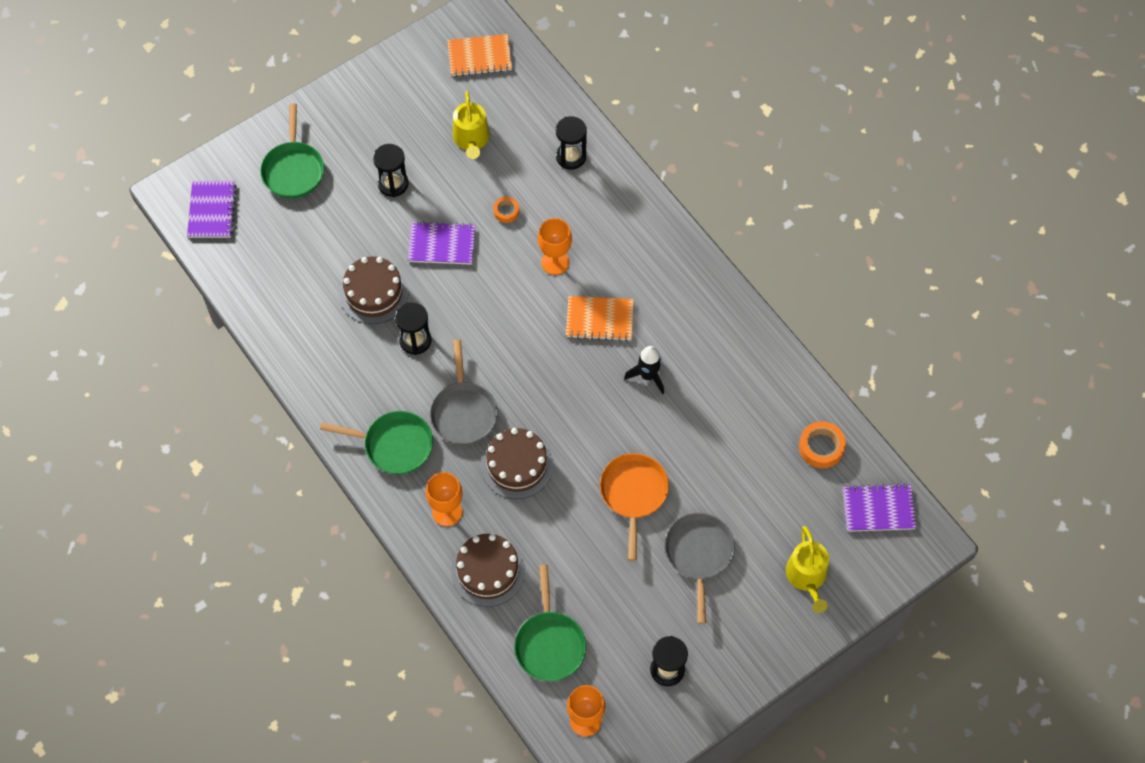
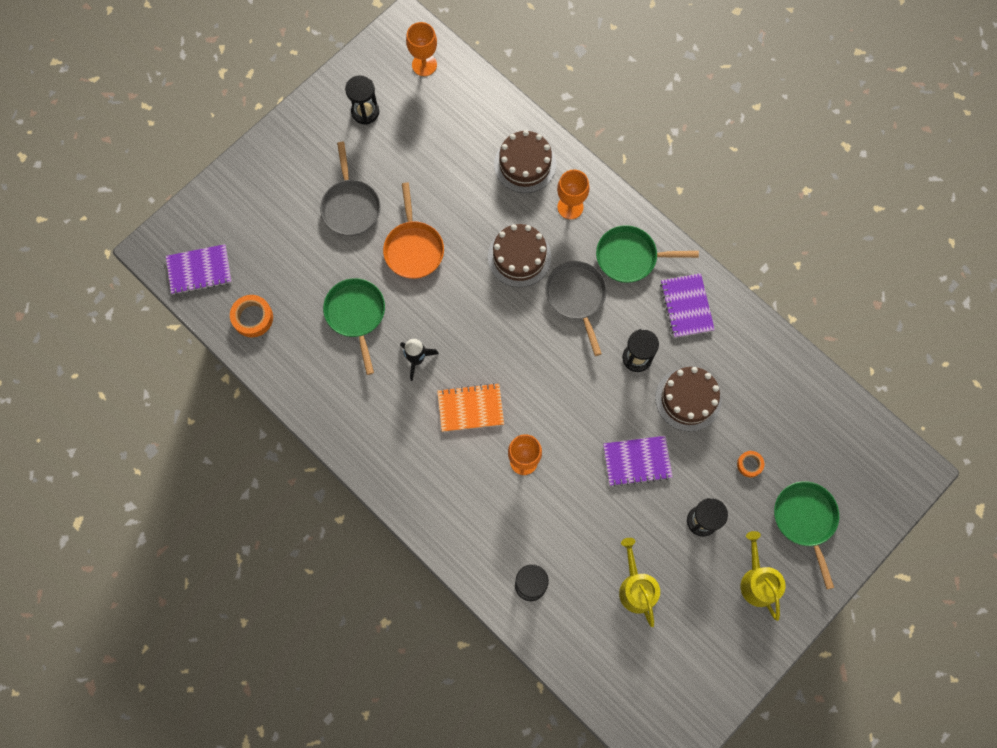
camera: 170 degrees right, 10 degrees up
(212, 210) = (869, 459): purple notebook -> purple notebook (686, 306)
(479, 57) = (652, 695): orange notebook -> none
(506, 211) = (582, 509): orange tape -> orange tape (749, 464)
(549, 643) = (463, 116): green pan -> green pan (356, 315)
(807, 577) = (257, 203): yellow watering can -> yellow watering can (757, 581)

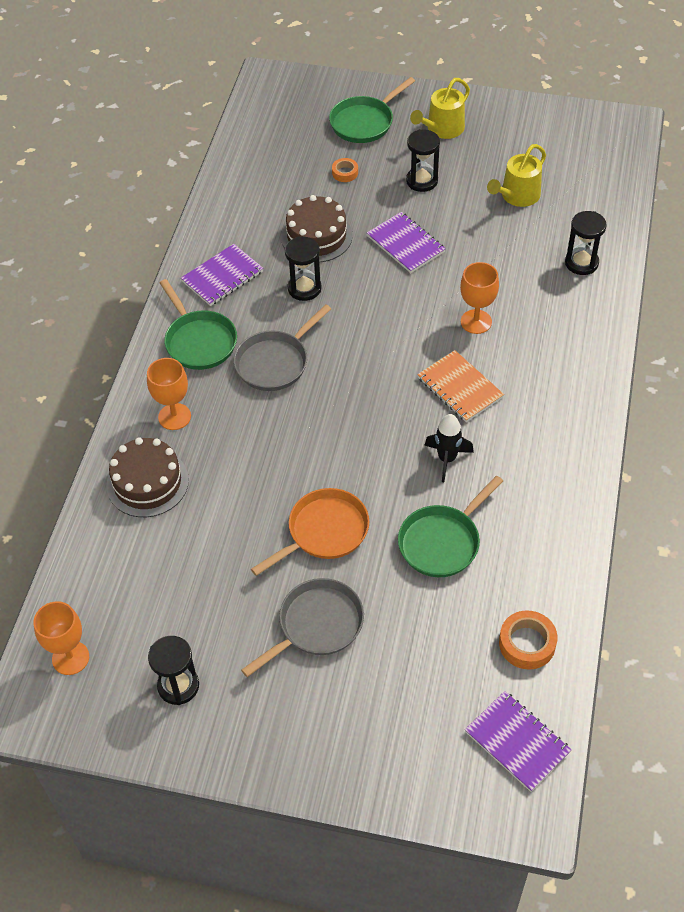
camera: 120 degrees left, 20 degrees down
(519, 257) = (265, 431): brown cake -> none

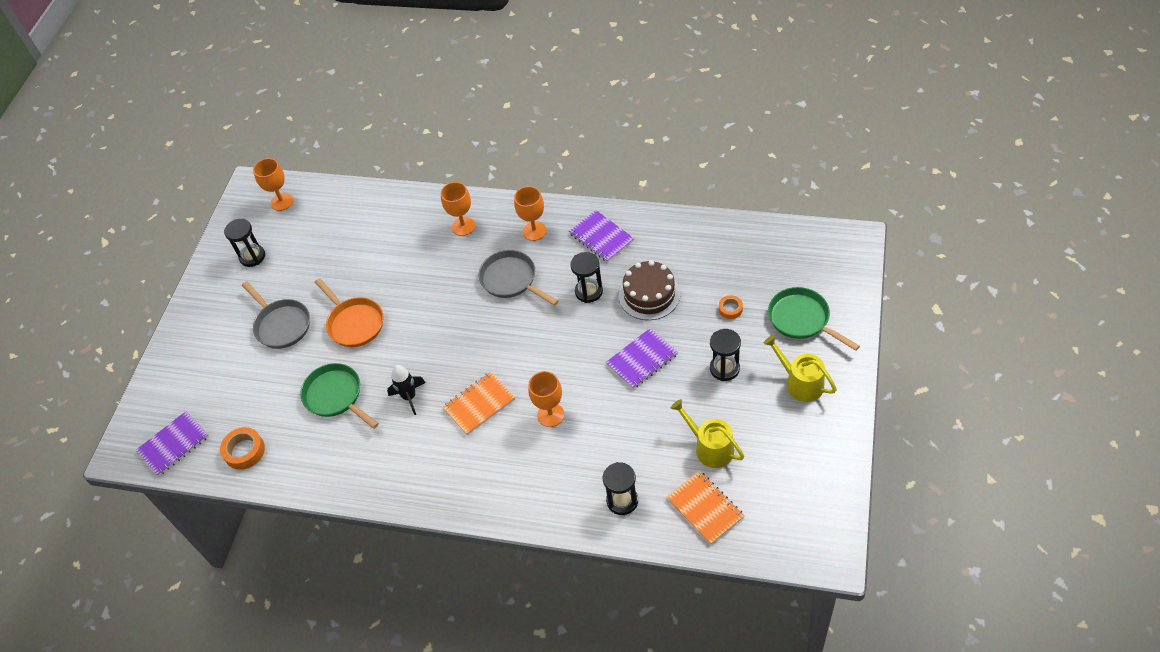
camera: 95 degrees right, 0 degrees up
(147, 482) = (407, 219): brown cake -> none
(199, 341) = (534, 231): green pan -> orange goblet
(586, 202) = (705, 508): none -> orange notebook

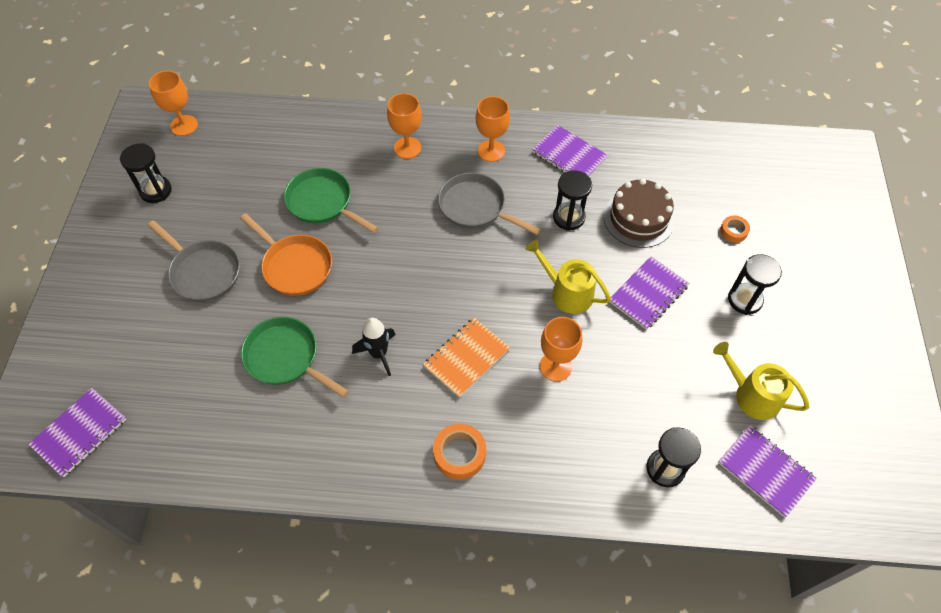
camera: 15 degrees left, 5 degrees up
(244, 451) = (176, 436): orange tape -> orange tape (459, 454)
(705, 508) = (765, 471): orange notebook -> purple notebook
(800, 383) = (833, 312): yellow watering can -> yellow watering can (567, 292)
(802, 319) = (815, 240): green pan -> green pan (323, 203)

